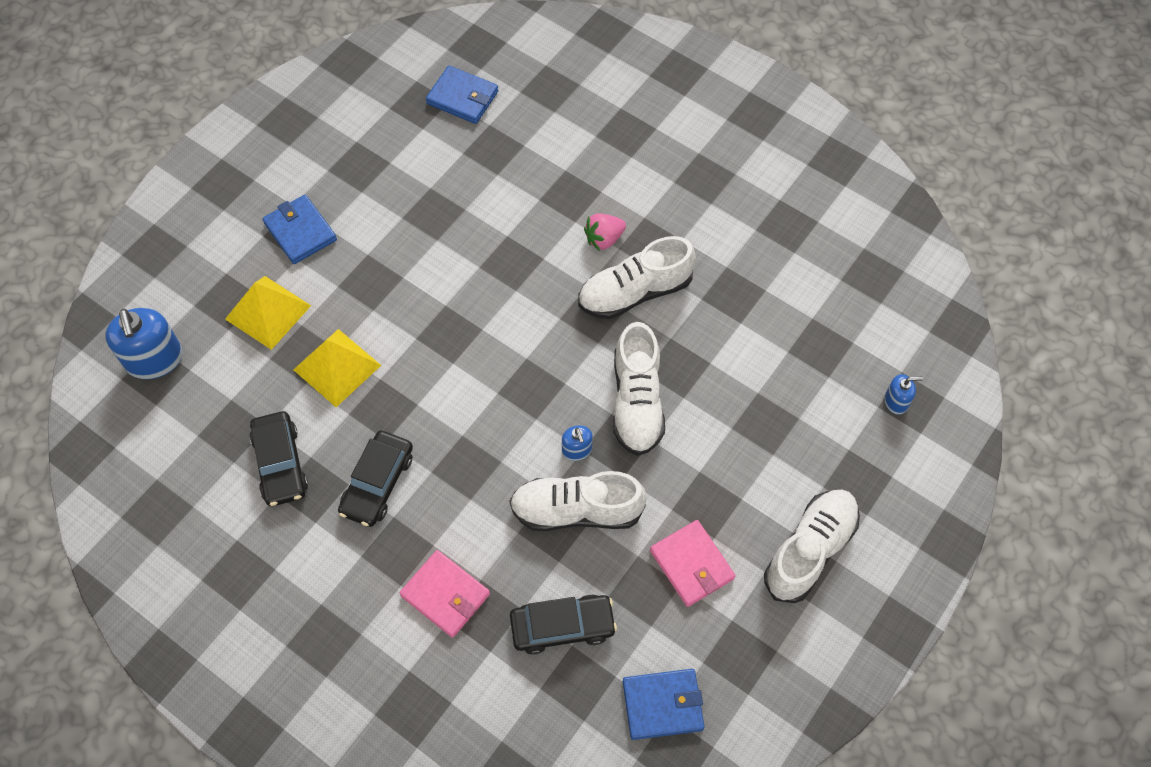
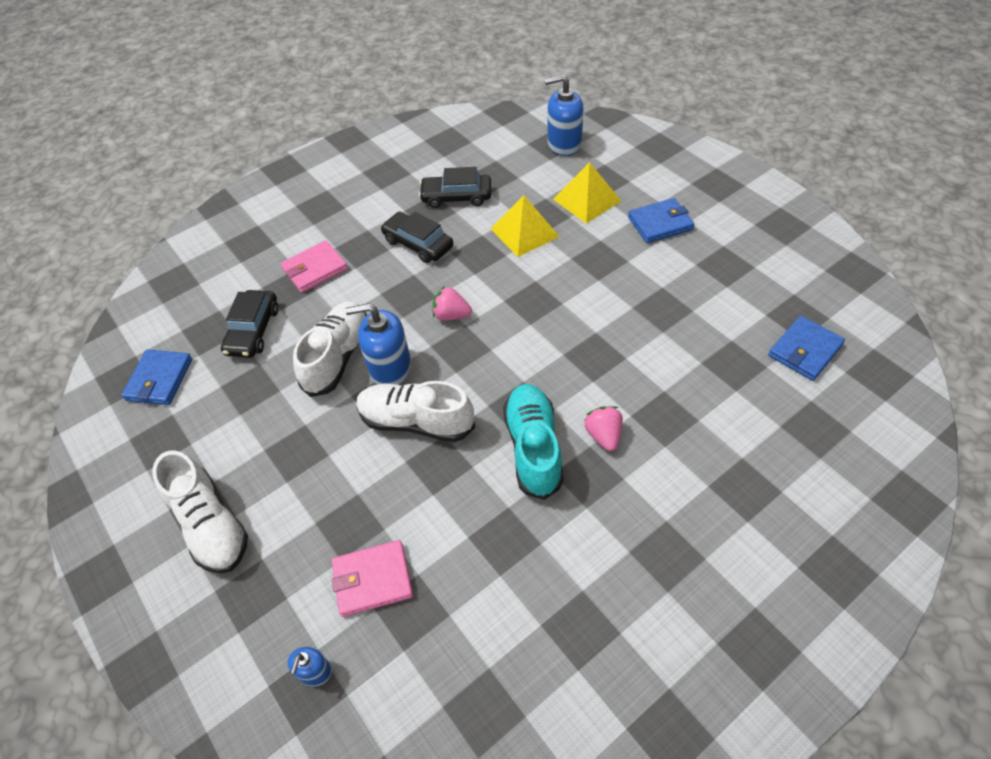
camera: 110 degrees right, 10 degrees down
(487, 410) = (451, 315): none -> pink strawberry
(577, 450) = (390, 368): blue soap dispenser -> blue soap dispenser, size x1.96
(635, 292) = (533, 448): white shoe -> turquoise shoe
(691, 564) = (251, 426): pink wallet -> pink wallet (372, 579)

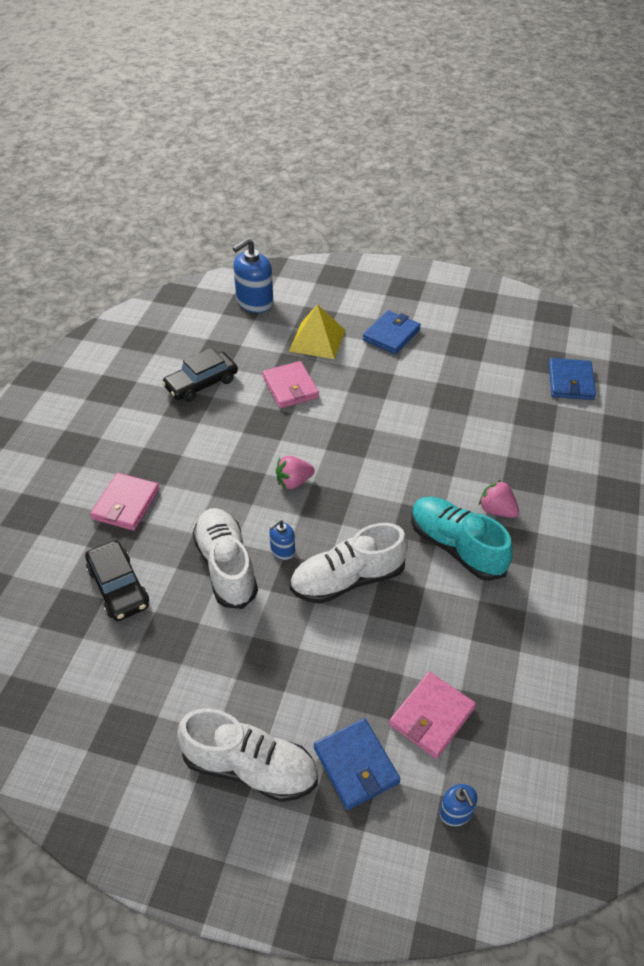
camera: 40 degrees left, 5 degrees down
(159, 379) = (63, 681): blue wallet -> blue wallet (356, 765)
(390, 368) = (282, 550): blue soap dispenser -> blue soap dispenser, size x0.51
(418, 244) = (205, 438): black car -> none
(524, 232) = (290, 387): yellow pyramid -> pink wallet

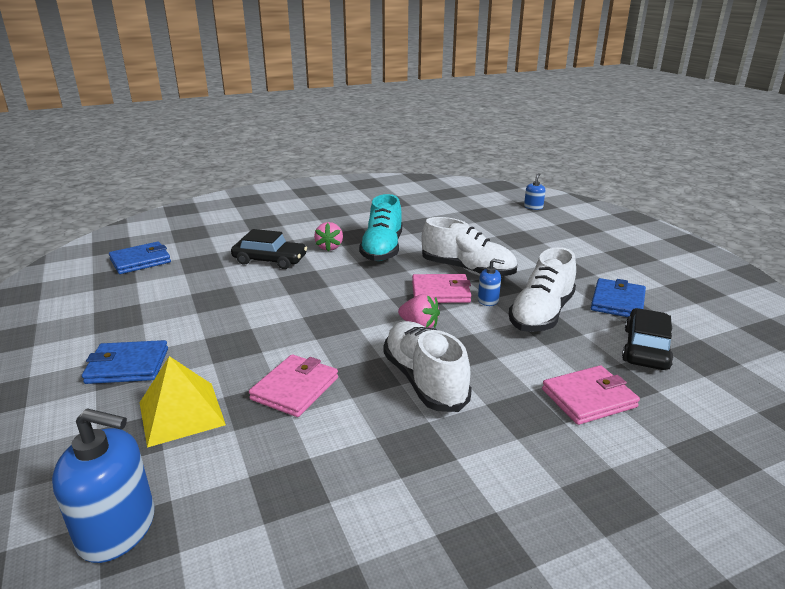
camera: 130 degrees left, 20 degrees down
(201, 383) = (365, 462): black car -> black car (270, 260)
(250, 767) = (620, 250): white shoe -> white shoe (424, 380)
(356, 765) = (562, 229): blue wallet -> blue wallet (617, 302)
(431, 716) = (502, 223): pink wallet -> pink wallet (440, 292)

